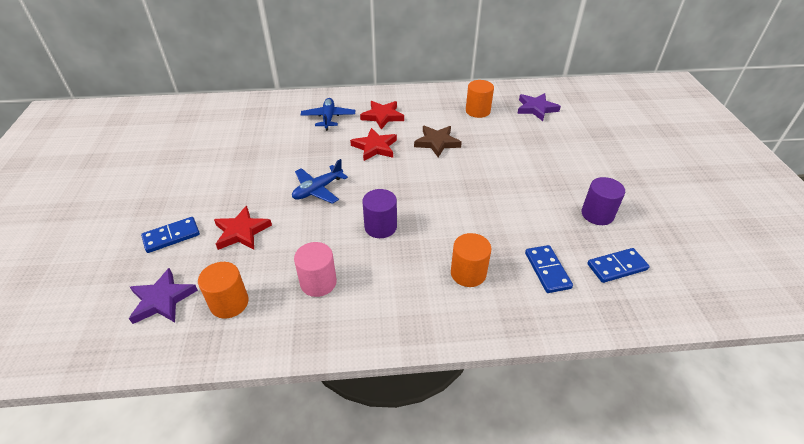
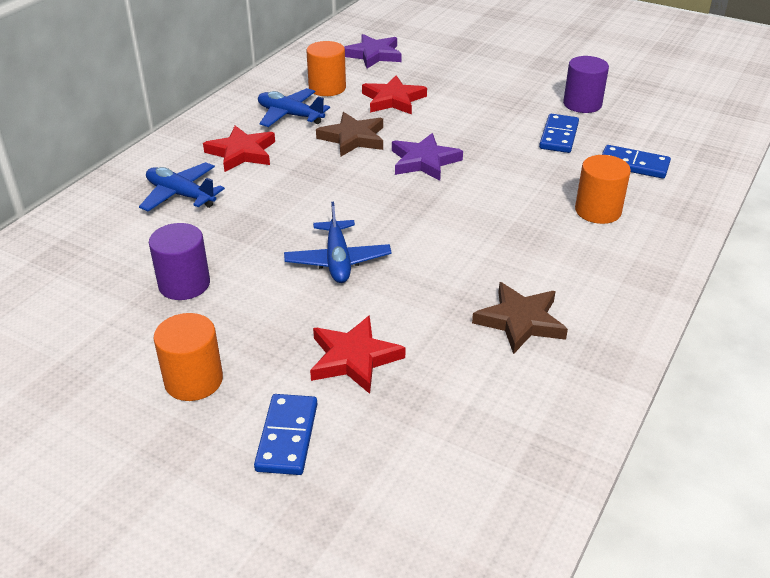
camera: 55 degrees left, 5 degrees down
(162, 300) = (427, 482): purple star -> purple star (424, 161)
(229, 303) = (492, 412): orange cylinder -> orange cylinder (193, 380)
(318, 282) = (520, 321): pink cylinder -> brown star
(375, 147) = (303, 184): red star -> red star (393, 100)
(380, 227) = (466, 238): purple cylinder -> purple cylinder (184, 284)
(434, 113) = (290, 115): none -> blue plane
(617, 267) = (660, 128): blue domino -> blue domino (559, 136)

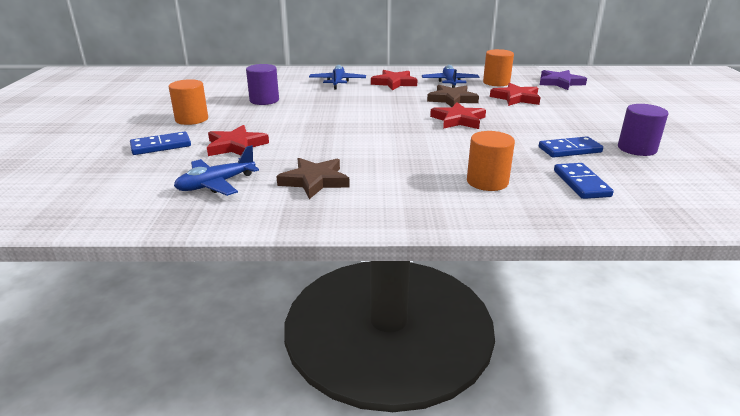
camera: 60 degrees right, 10 degrees down
(338, 260) = (321, 123): blue plane -> blue plane (216, 184)
(424, 161) = (458, 120): purple star -> red star

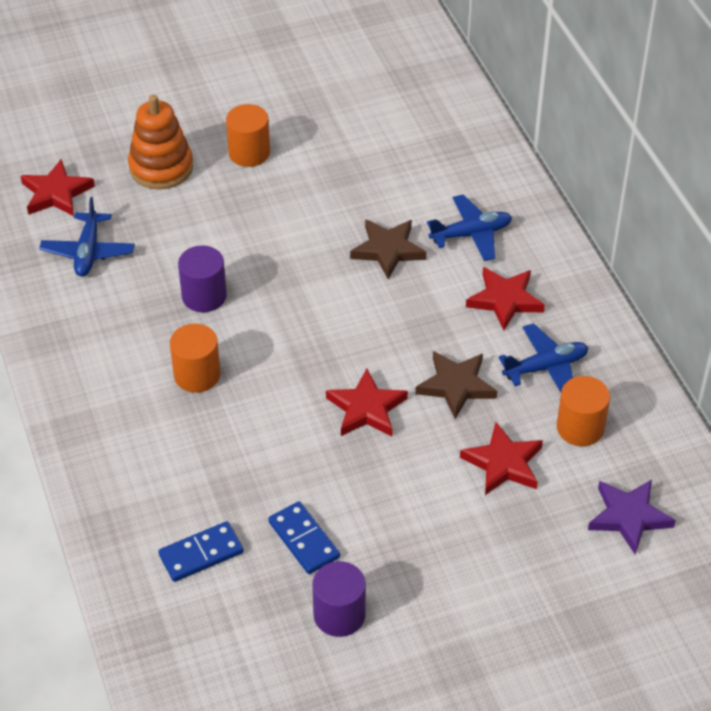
camera: 70 degrees right, 20 degrees up
(161, 146) = (161, 167): blue domino -> orange stacking toy
(216, 184) = (88, 252): blue plane -> blue plane turned 120 degrees counterclockwise
(236, 146) = (186, 226): red star -> red star (56, 193)
(264, 100) = (349, 188): purple cylinder -> purple cylinder (204, 296)
(315, 181) = (123, 323): brown star -> brown star (388, 250)
(487, 182) = (174, 467): orange cylinder -> orange cylinder (197, 375)

